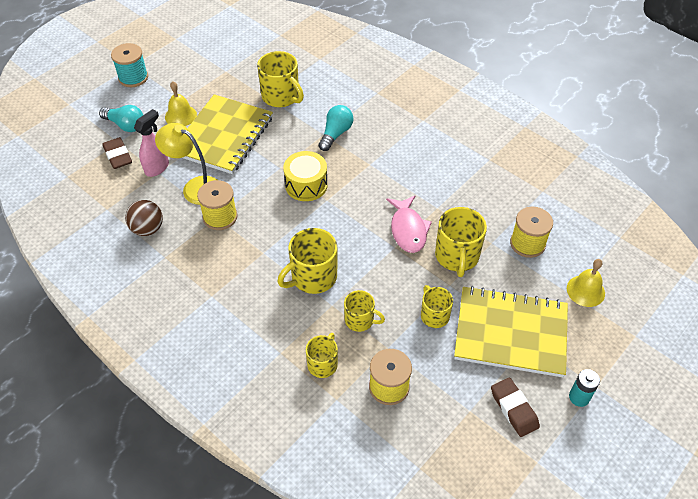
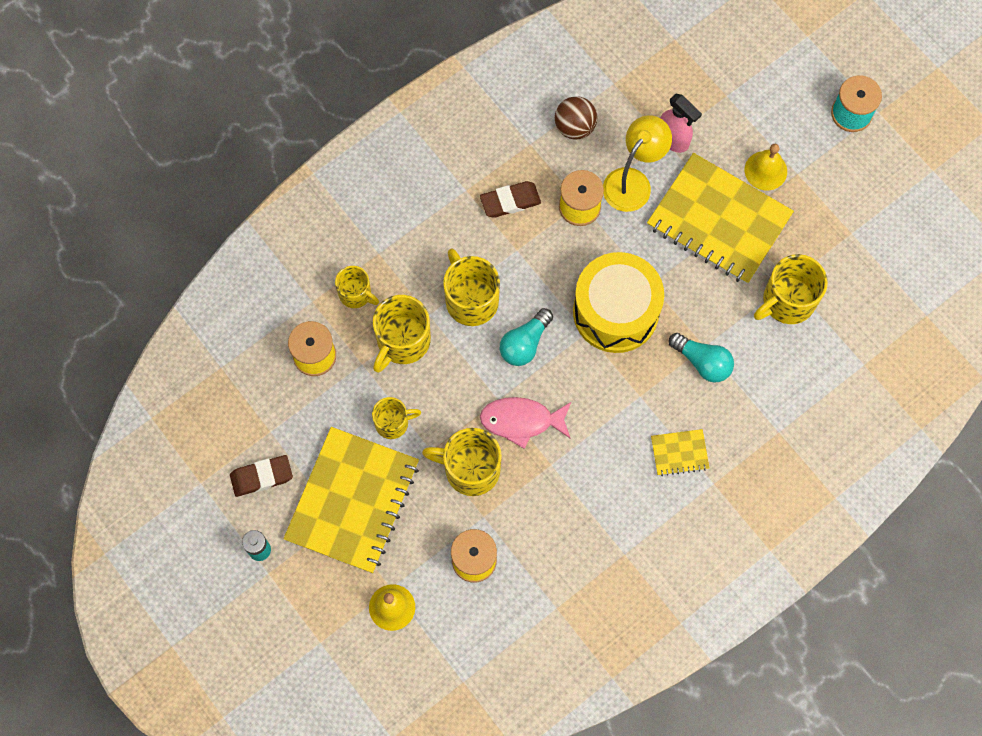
camera: 100 degrees right, 20 degrees up
(118, 156) = (701, 95): brown eraser -> brown eraser (510, 201)
(125, 125) = (756, 104): turquoise light bulb -> turquoise light bulb (525, 343)
(306, 185) = (615, 312): yellow drum -> yellow drum, size x1.57
(360, 320) = (402, 341): yellow mug -> yellow mug, size x1.63
(406, 139) = (679, 453): none -> yellow notebook

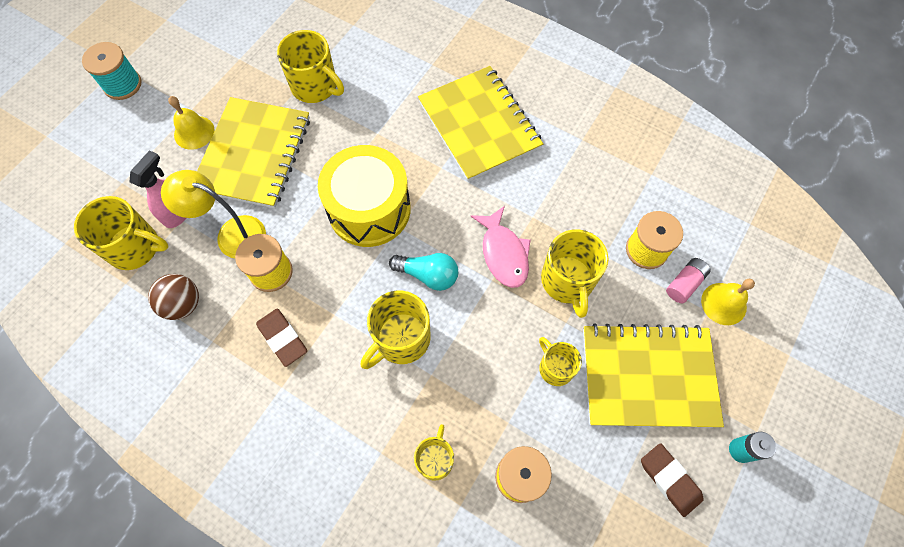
camera: 110 degrees left, 5 degrees down
(402, 341) = (468, 390): yellow mug -> yellow mug (135, 247)
(425, 580) = (684, 284): none -> pink battery
(679, 453) = (479, 125): yellow notebook -> yellow notebook, size x2.33
(702, 362) = (392, 130): turquoise light bulb -> none

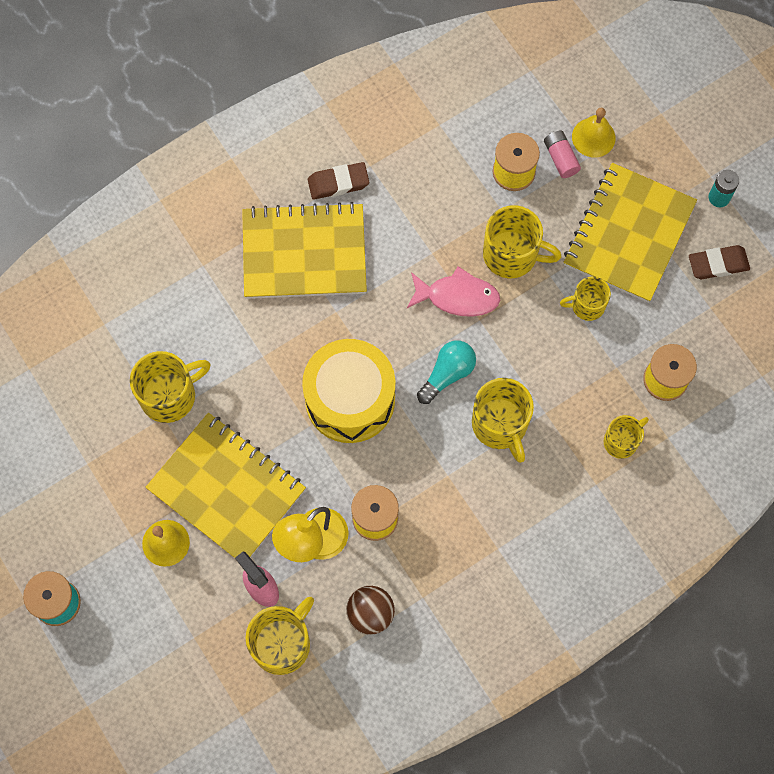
camera: 65 degrees left, 5 degrees up
(282, 338) = (450, 531): brown eraser -> brown eraser (338, 183)
(435, 459) = (621, 441): yellow mug -> yellow mug turned 105 degrees clockwise

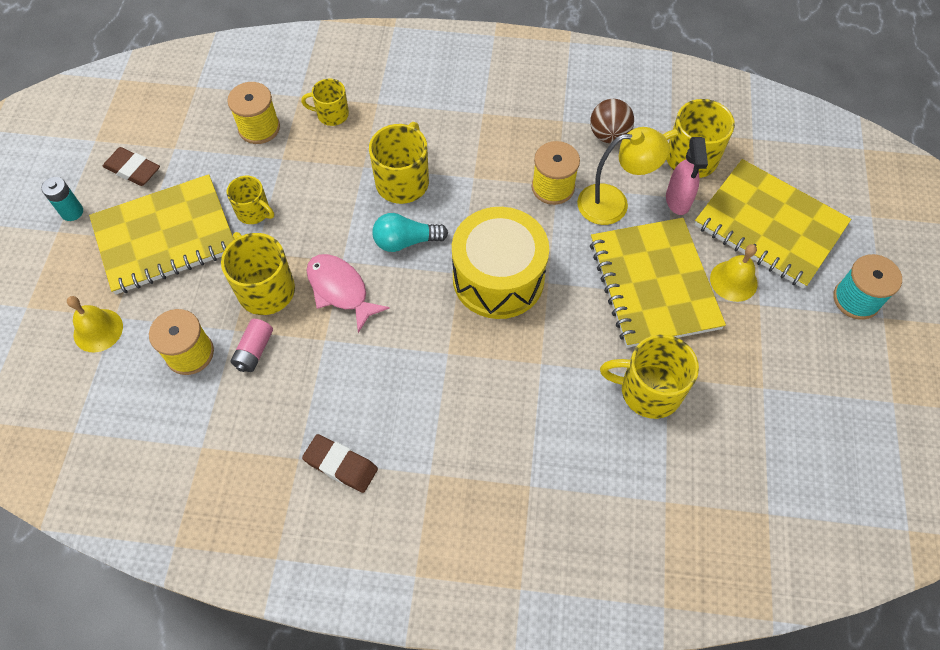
camera: 140 degrees left, 10 degrees down
(304, 253) = (429, 424): yellow notebook -> yellow notebook (769, 225)
(560, 158) = (142, 334): pink battery -> pink battery (254, 351)

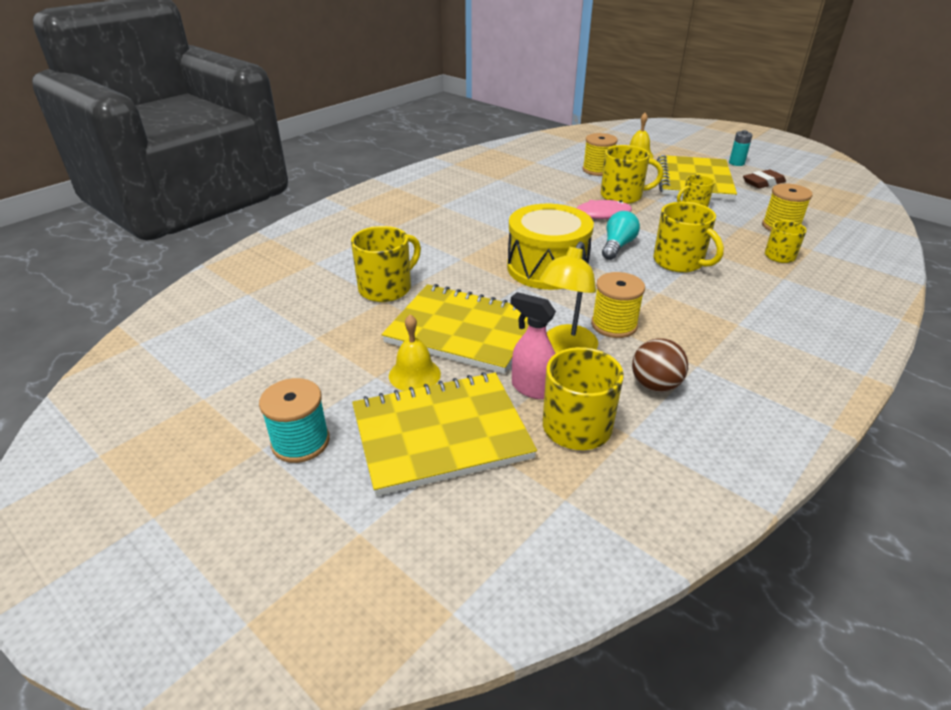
camera: 125 degrees right, 25 degrees down
(254, 351) = (580, 184): pink battery -> none
(341, 465) = (479, 186): brown eraser -> none

